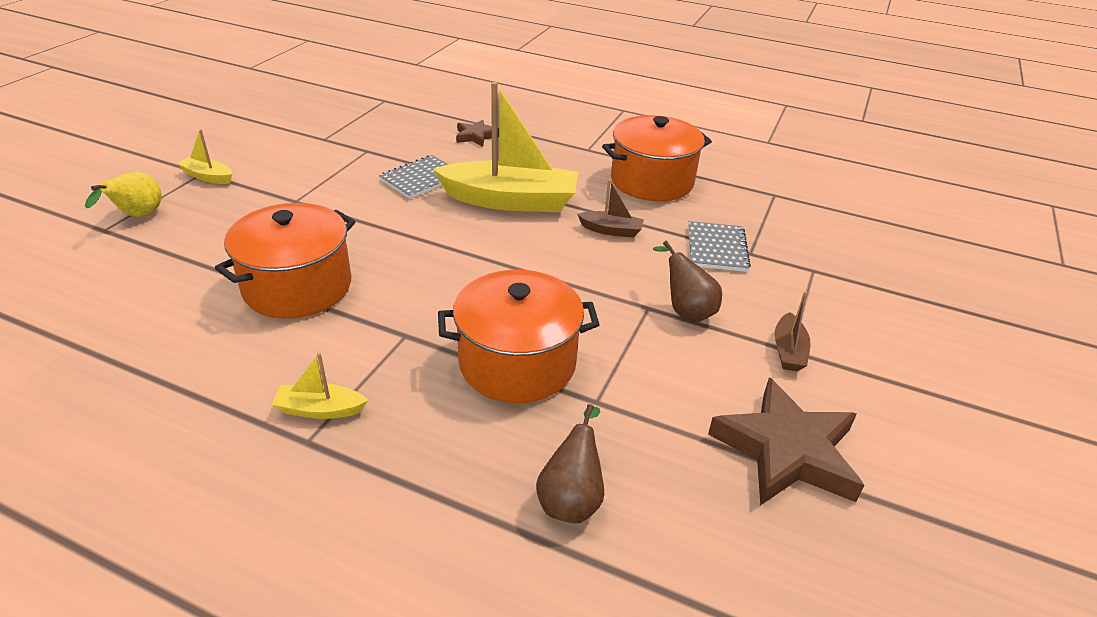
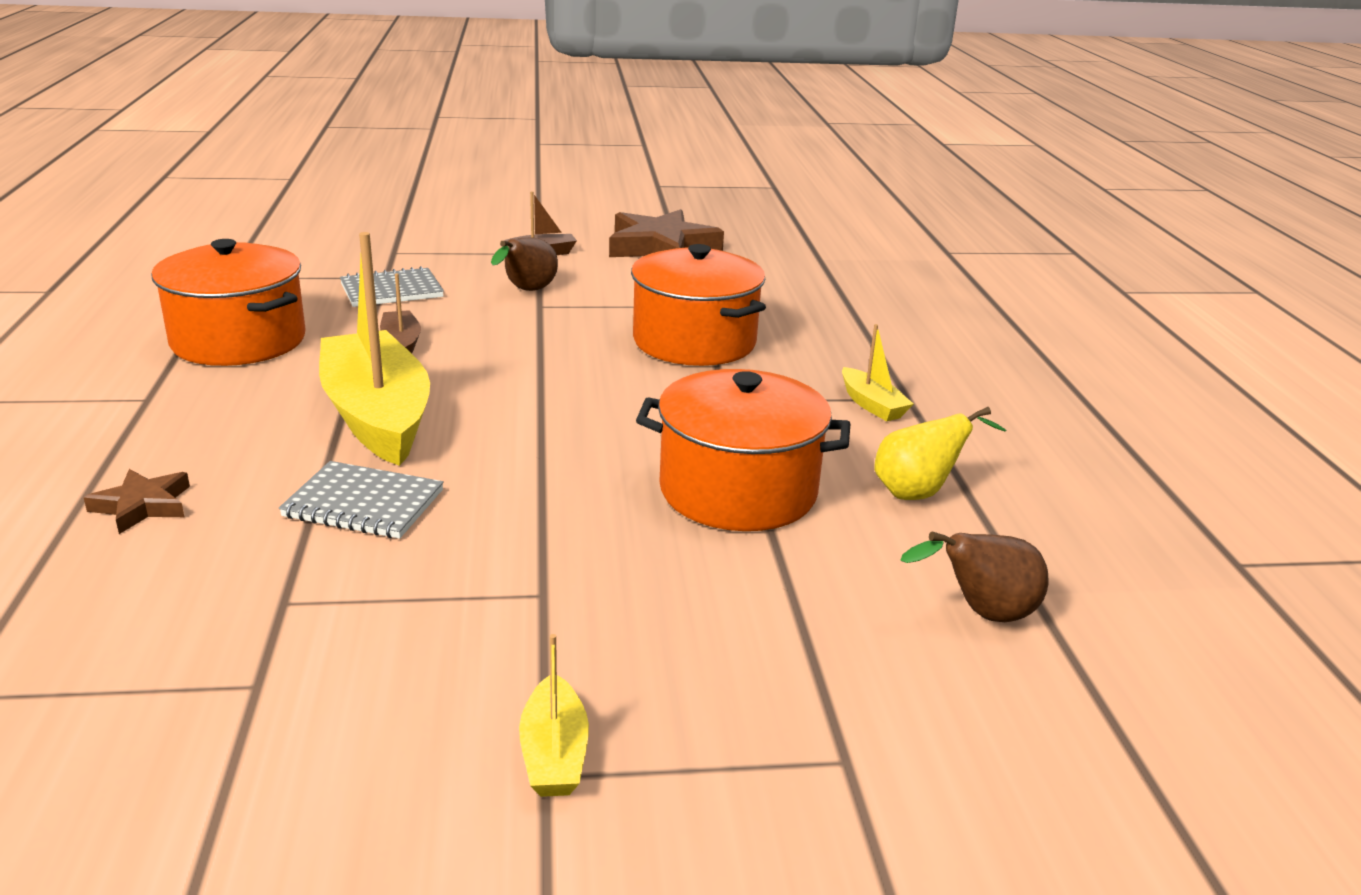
camera: 120 degrees left, 10 degrees down
(138, 216) = (768, 747): yellow pear -> yellow pear (918, 493)
(571, 499) = (802, 297): brown pear -> brown pear (982, 614)

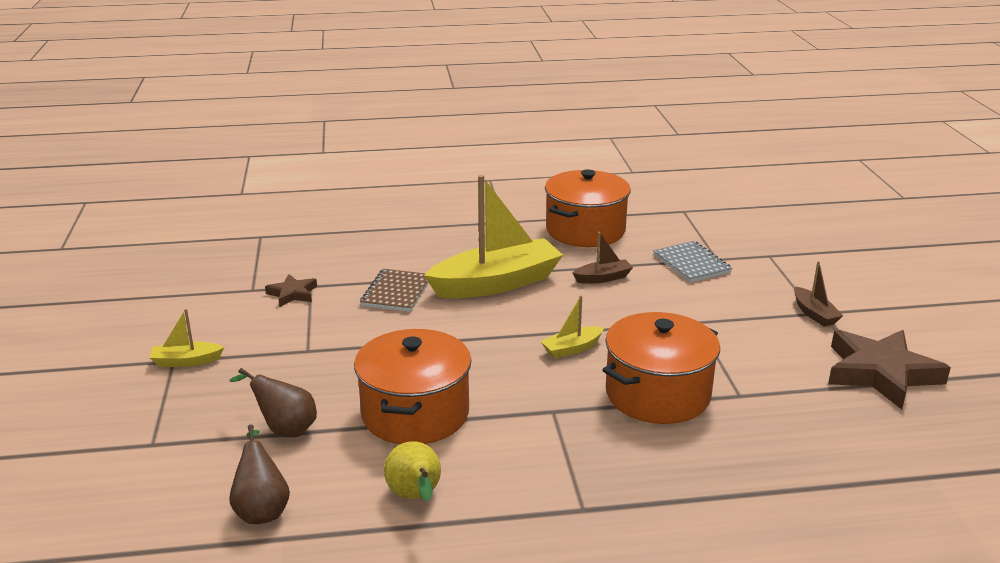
camera: 90 degrees right, 0 degrees up
(142, 506) = (394, 241): brown star -> brown star (292, 294)
(364, 504) = (396, 292): grey notebook -> brown notebook
(527, 291) = (723, 314): brown pear -> brown pear (285, 429)
(872, 405) = (563, 485): yellow boat -> yellow boat (572, 349)

